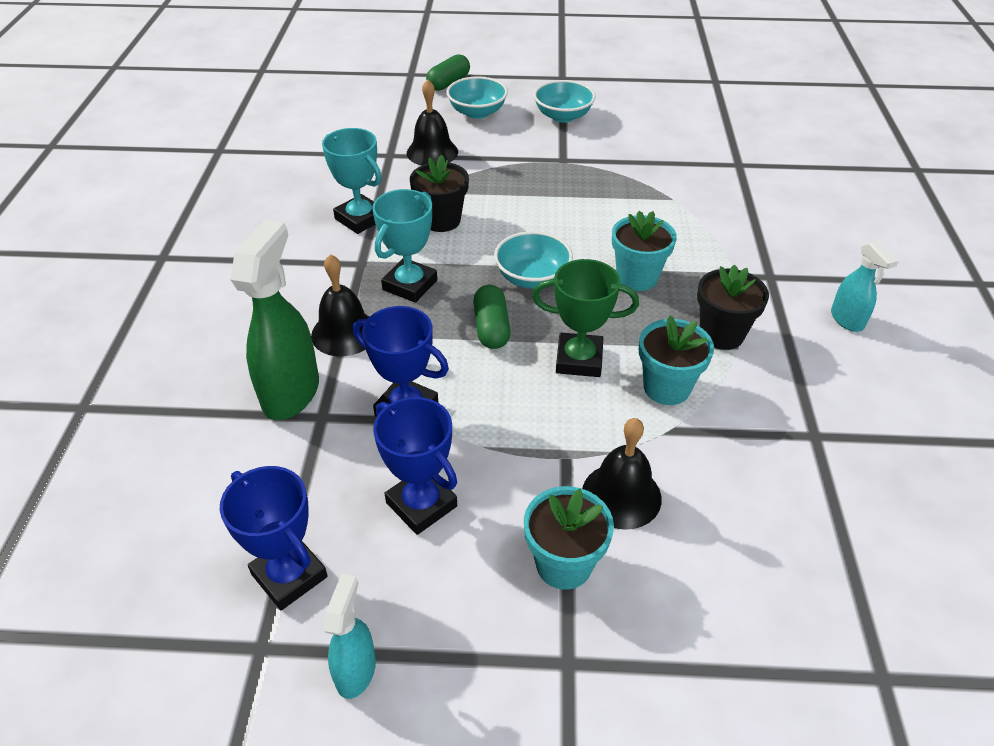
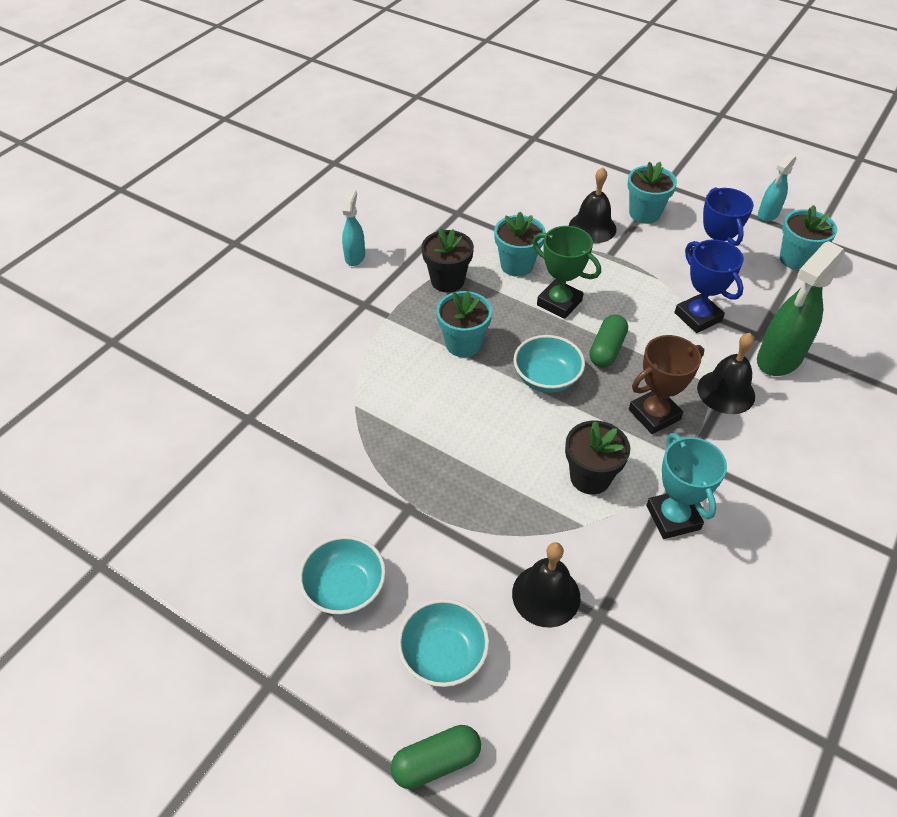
camera: 150 degrees left, 5 degrees up
(289, 575) = (796, 259): blue trophy -> turquoise flower pot
(410, 285) = (654, 414): turquoise trophy -> brown trophy

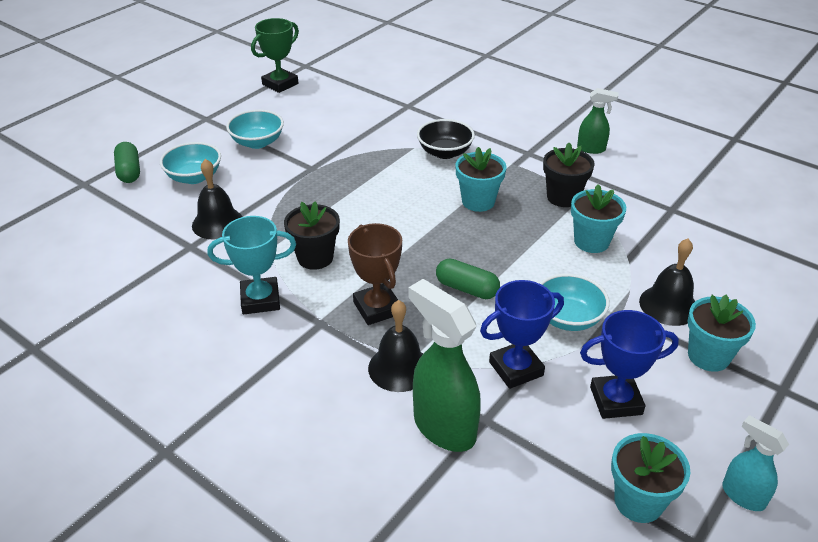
camera: 95 degrees right, 10 degrees down
(355, 256) = (591, 149): turquoise spray bottle -> green spray bottle
(366, 375) = (445, 152): none -> black bowl
(546, 378) = (432, 245): turquoise bowl -> turquoise bowl (568, 318)
(559, 303) = (535, 264): green trophy -> green trophy (280, 84)

